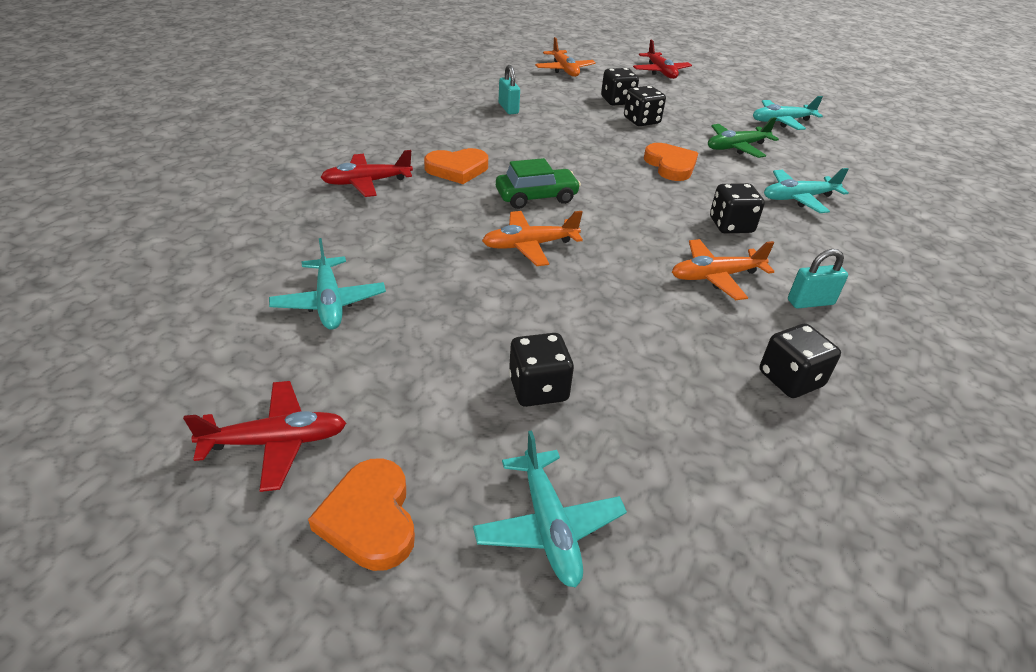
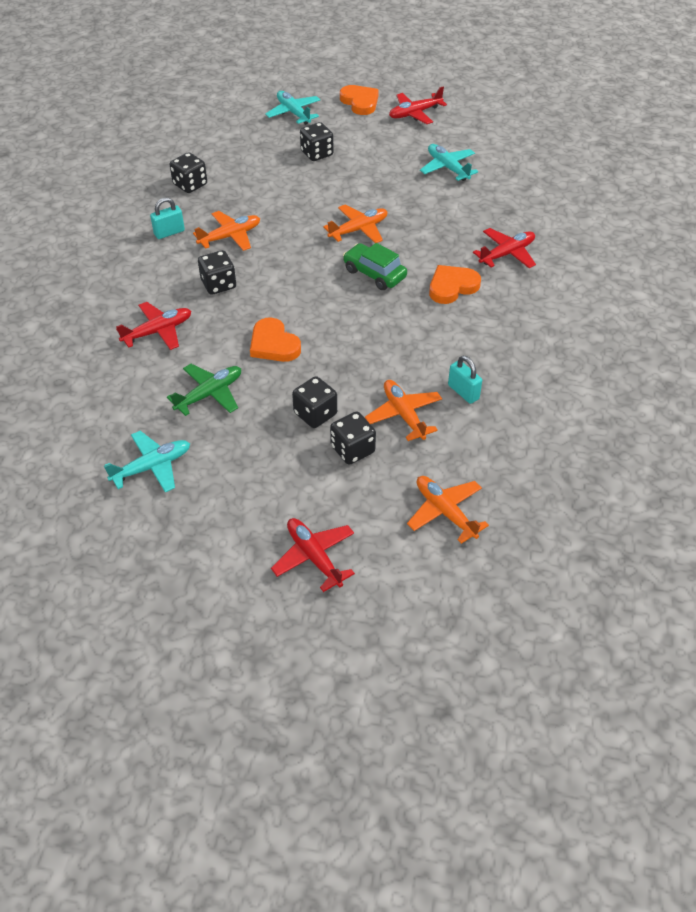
camera: 165 degrees right, 10 degrees up
(536, 197) = (374, 274): green car -> green car turned 75 degrees clockwise
(567, 108) = (404, 414): none -> orange plane
(798, 198) = (158, 331): turquoise plane -> red plane

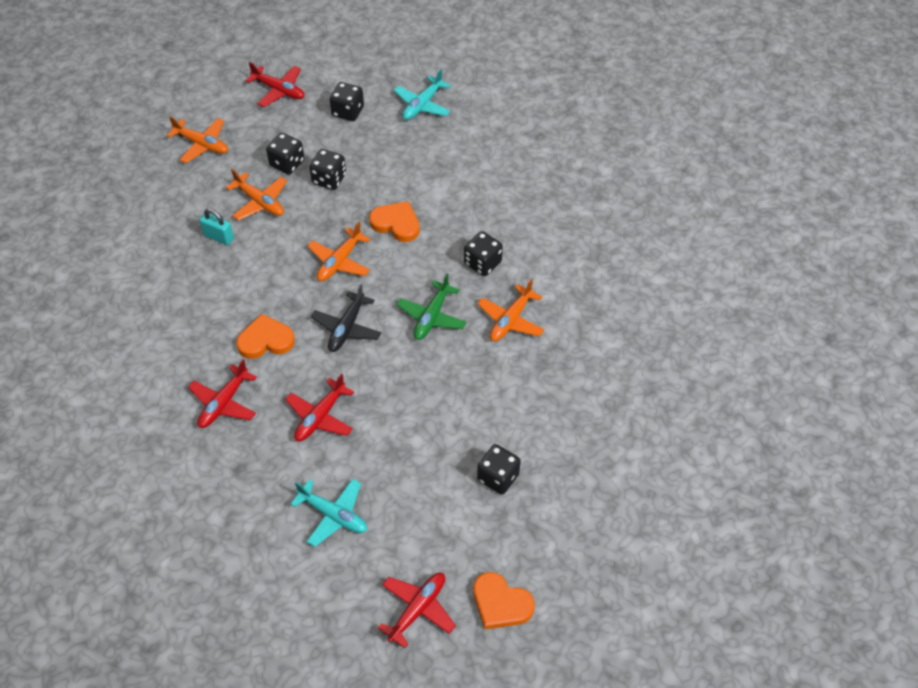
camera: 155 degrees right, 5 degrees up
(158, 331) = (499, 201): red plane -> red plane (320, 417)
(169, 232) = (572, 302): turquoise padlock -> none
(190, 185) = (601, 372): black dice -> black dice (348, 111)
(209, 394) = (419, 166): green plane -> green plane (431, 317)
(293, 113) = (571, 543): turquoise plane -> none
(358, 230) = (389, 377): orange plane -> orange plane (339, 261)
(374, 274) = (346, 328): green car -> black plane
(452, 287) = (265, 340): orange heart -> orange heart turned 135 degrees counterclockwise

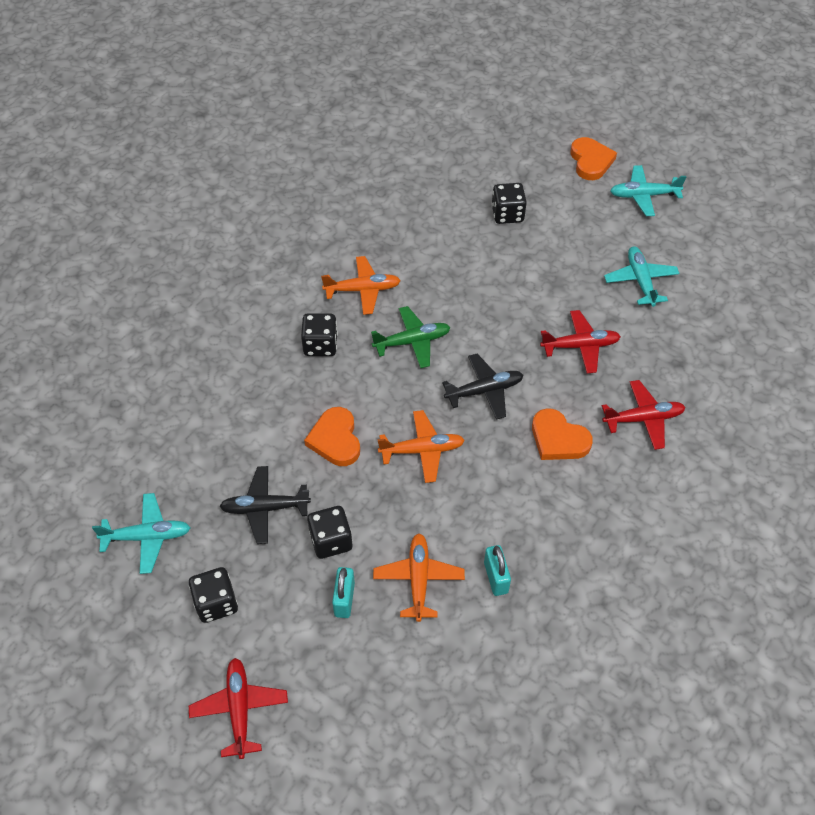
camera: 130 degrees left, 0 degrees up
(202, 144) = (395, 716): orange plane -> none
(287, 163) = (344, 599): black dice -> turquoise padlock
(384, 163) = (265, 508): none -> black plane
(417, 609) = (643, 195): red plane -> turquoise plane

